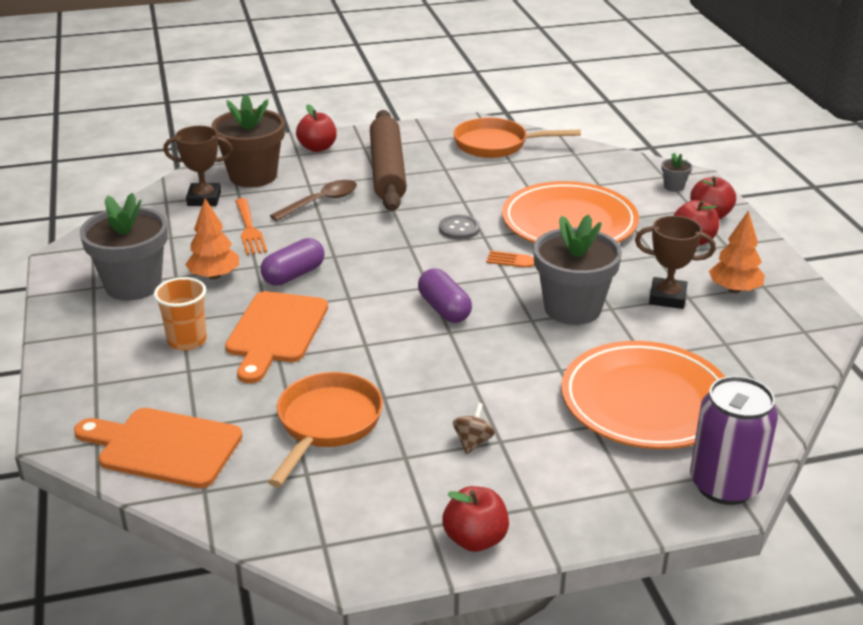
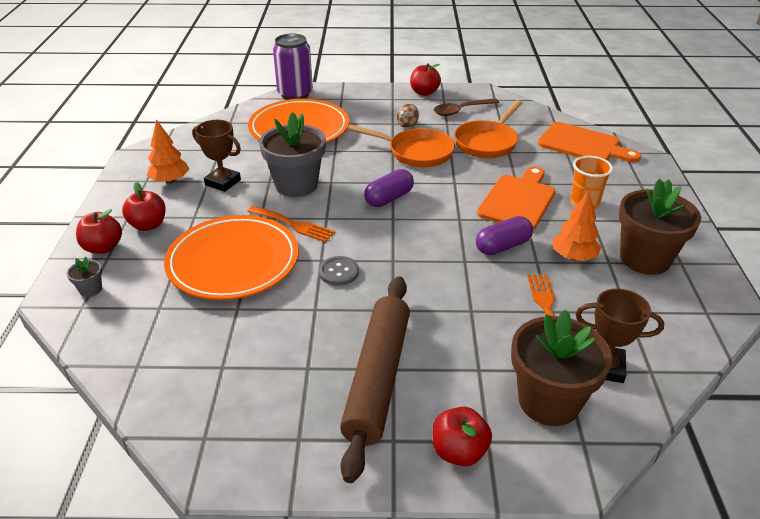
camera: 165 degrees left, 5 degrees up
(133, 285) = (645, 259): grey flower pot -> brown flower pot
(321, 202) = (468, 336): brown spoon -> brown spoon (461, 111)
(444, 309) = (389, 198): purple capsule -> purple capsule turned 60 degrees clockwise
(496, 145) = (216, 406): orange pan -> orange pan (416, 152)

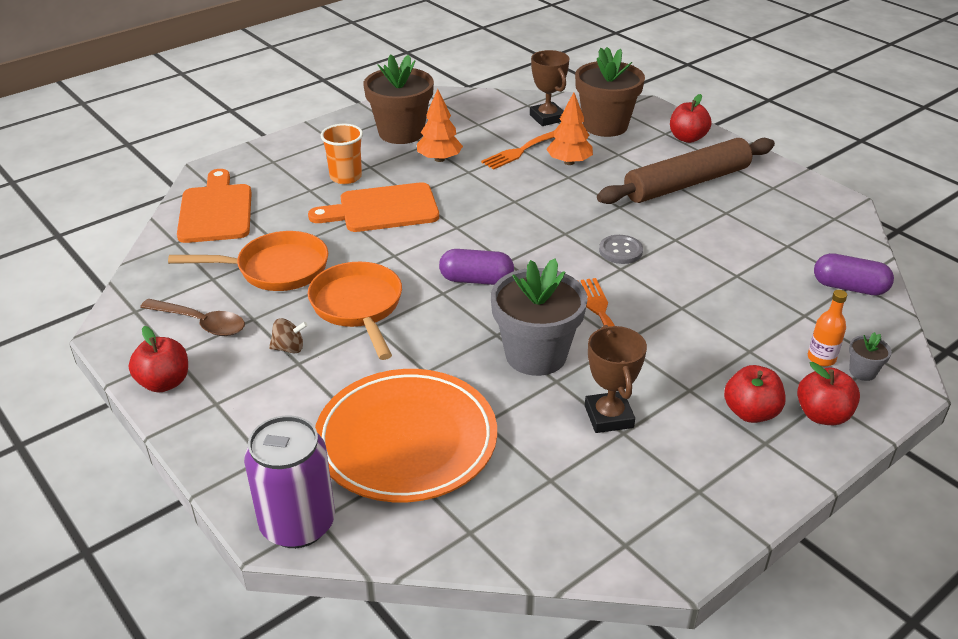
camera: 130 degrees left, 0 degrees up
(125, 282) = (821, 358): none -> orange bottle
(170, 181) = (669, 467): orange tree -> orange tree (569, 162)
(233, 262) = (699, 314): orange plate -> none
(502, 246) = (469, 192): purple capsule -> purple capsule (849, 287)

